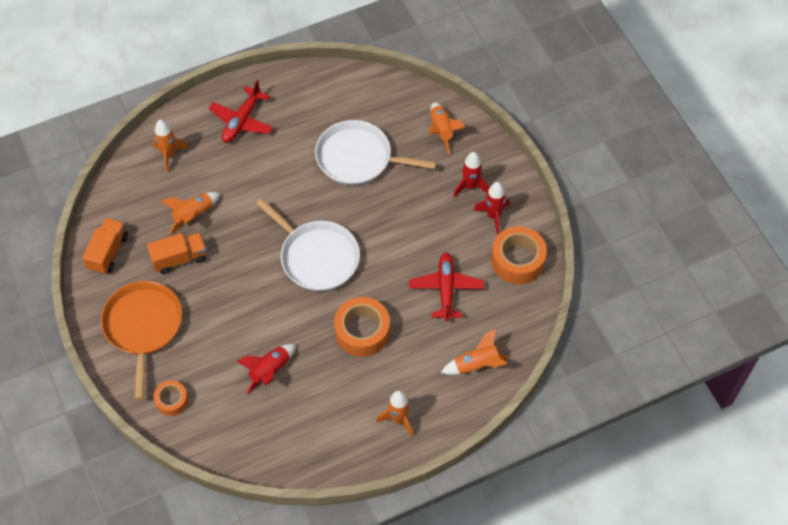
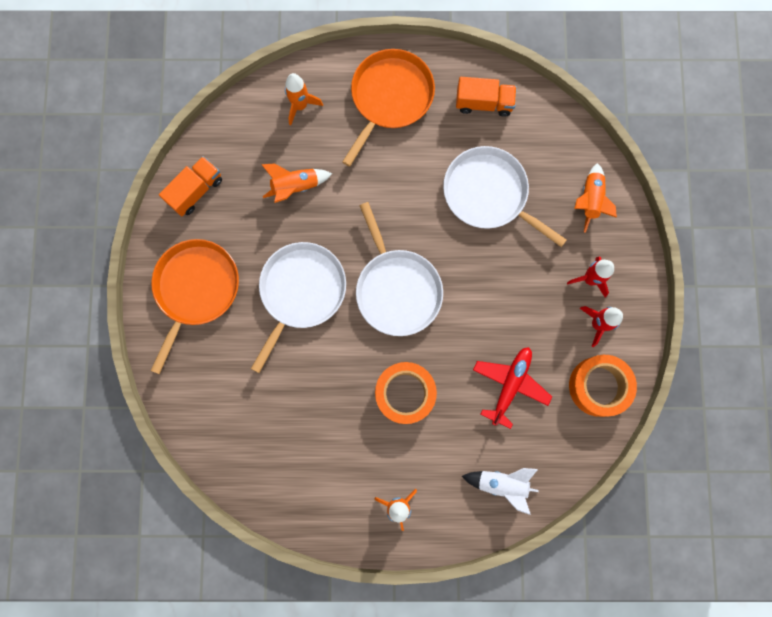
camera: 25 degrees right, 20 degrees up
(172, 400) = (190, 382): orange tape -> none
(179, 258) = (261, 229): orange truck -> orange truck (483, 103)
(236, 292) = (301, 292): none -> white pan
(242, 121) = (389, 98): red plane -> orange pan
(270, 371) = (296, 394): red rocket -> none
(477, 365) = (502, 483): orange rocket -> white rocket

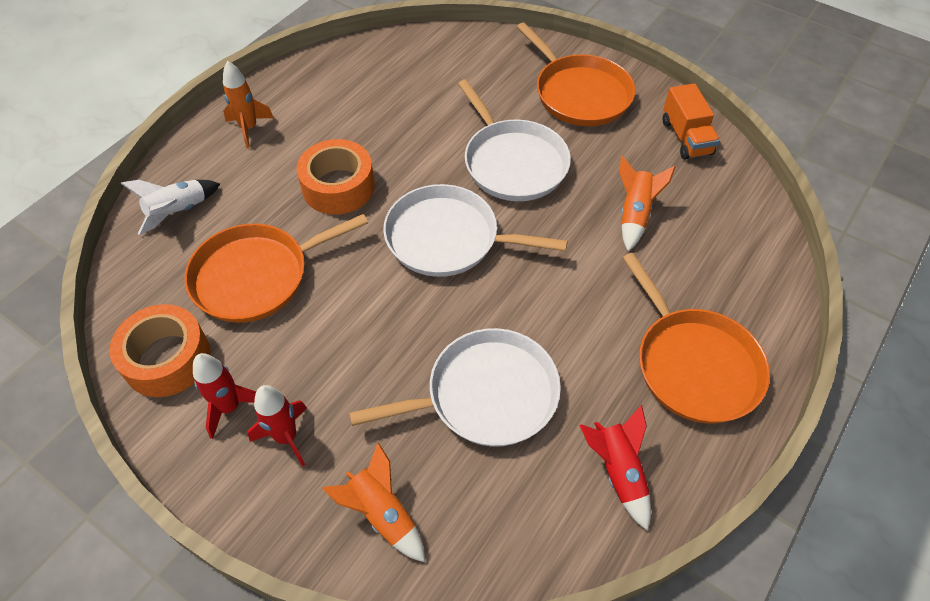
camera: 125 degrees right, 25 degrees down
(300, 106) = (736, 269): orange rocket -> none
(483, 103) = (618, 472): orange truck -> red rocket
(510, 385) = (256, 276): red plane -> orange pan

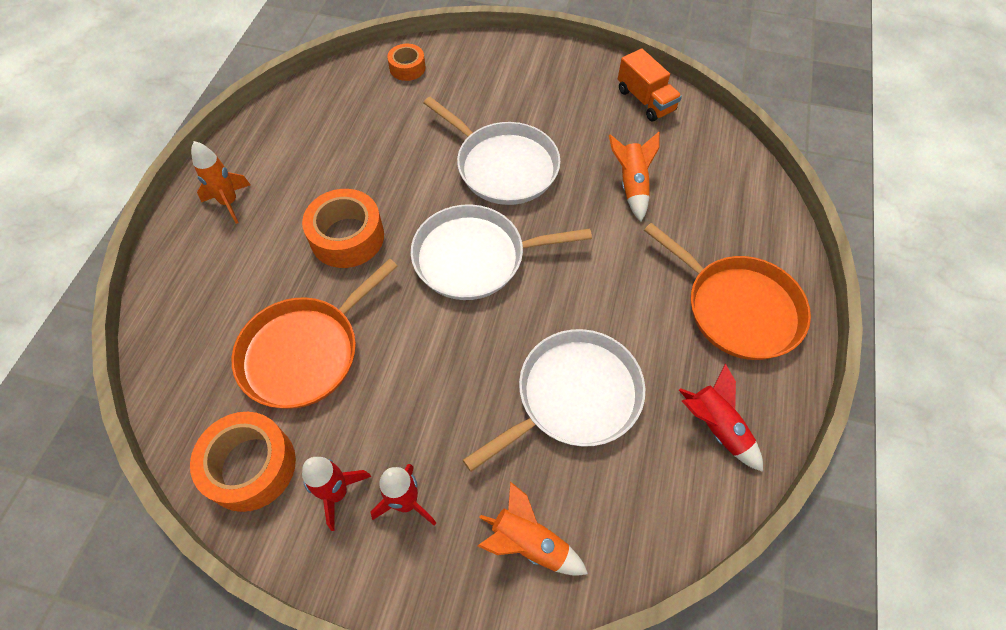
camera: 20 degrees left, 5 degrees up
(178, 212) = (193, 311): white rocket -> none
(461, 50) = (407, 68): none -> orange tape
(579, 93) = (535, 83): orange pan -> none

